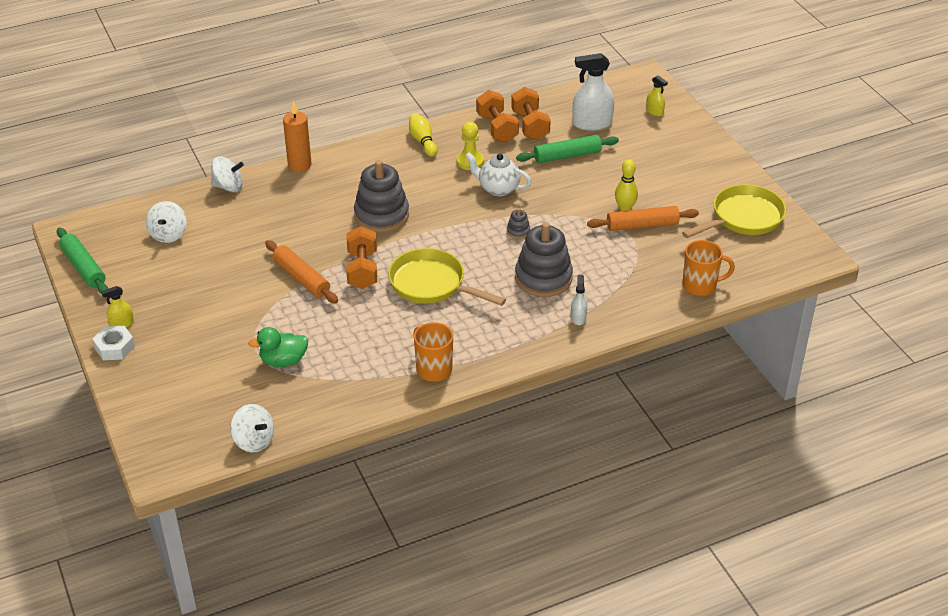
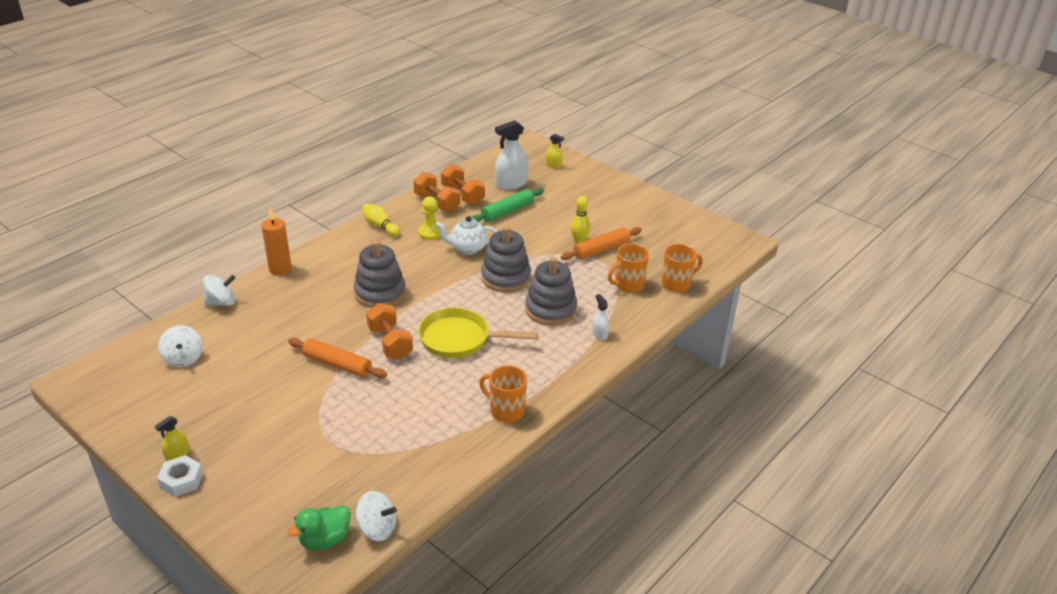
camera: 25 degrees left, 5 degrees down
(83, 267) = (108, 411): green rolling pin -> none
(283, 361) = (363, 443): green duck -> green duck (324, 539)
(518, 231) = (505, 278): grey stacking toy -> grey stacking toy, size x2.35
(645, 272) = (628, 284): none -> orange mug
(743, 218) = (672, 226): yellow pan -> none

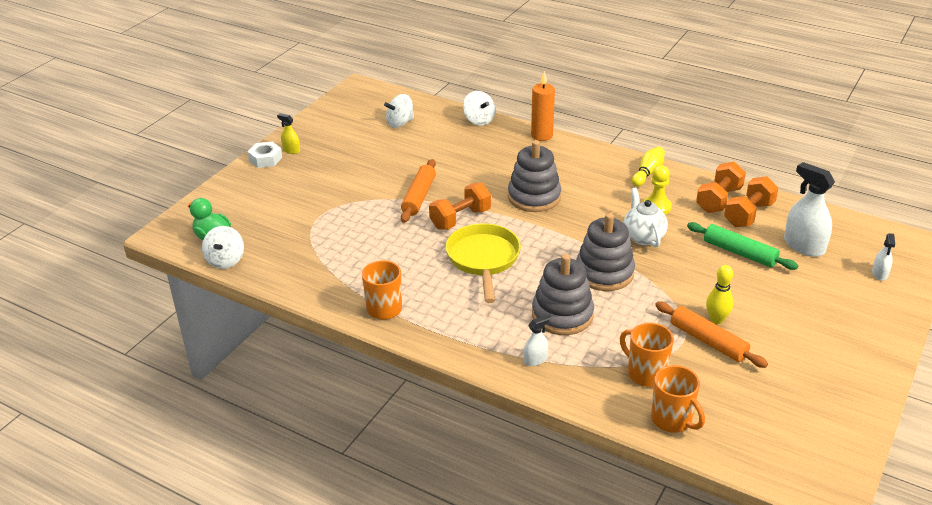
camera: 80 degrees right, 0 degrees up
(553, 165) = (879, 273): yellow spray bottle -> white spray bottle

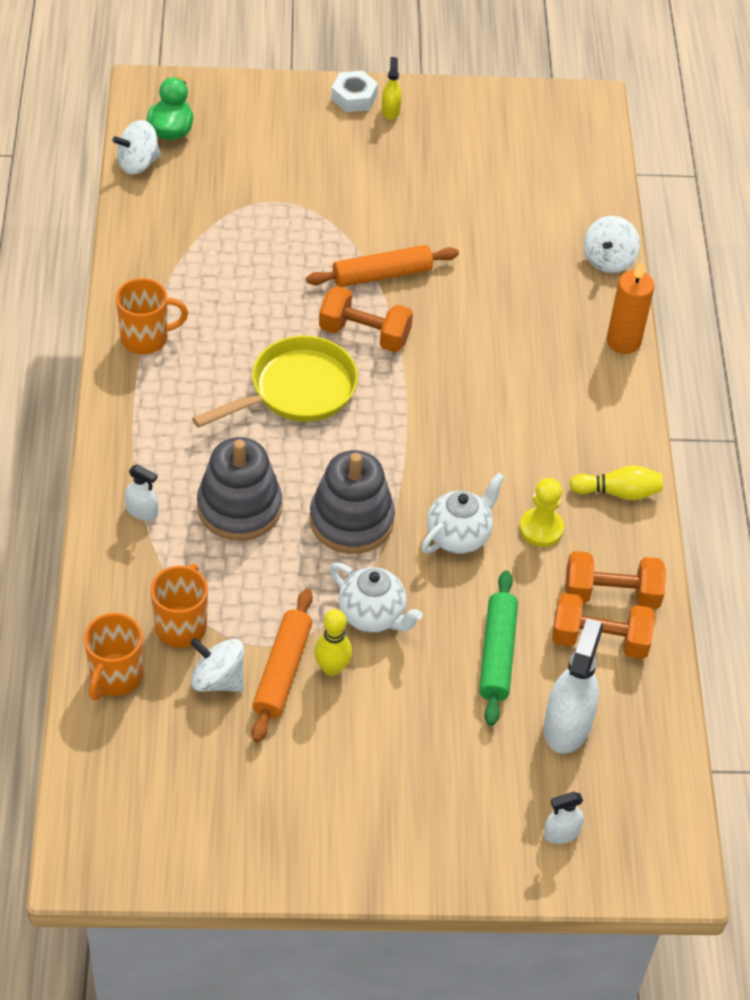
camera: 55 degrees right, 15 degrees up
(400, 123) = (535, 183): white spinning top -> white spinning top (218, 679)
(534, 197) = (466, 389): grey stacking toy -> none
(684, 289) = (372, 615): none -> white teapot

